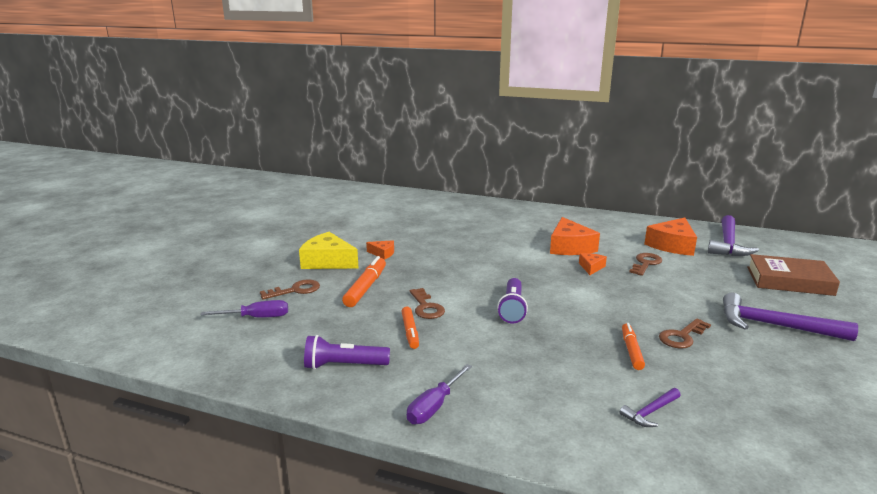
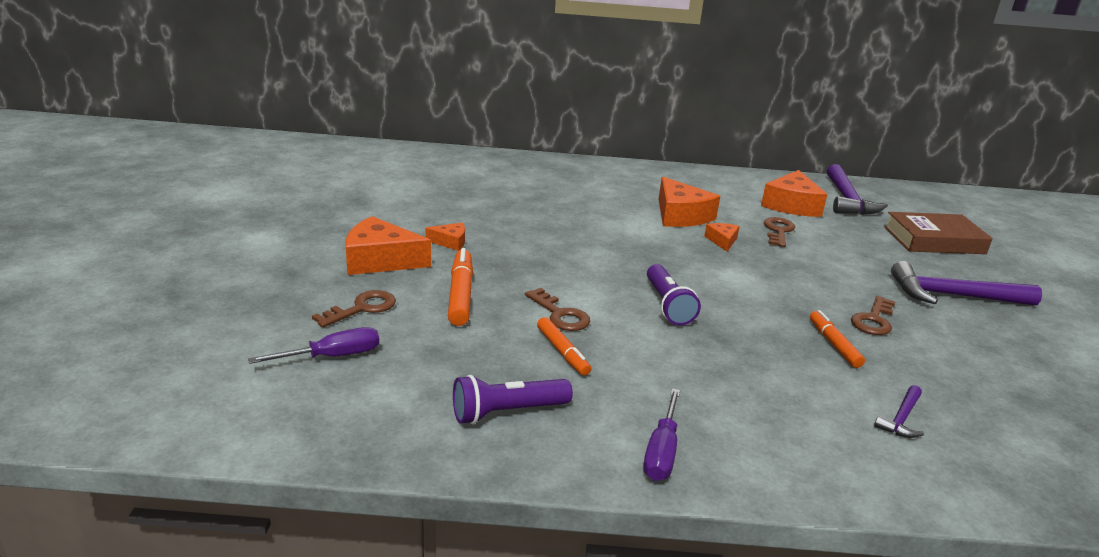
camera: 20 degrees left, 5 degrees up
(328, 261) = (380, 260): yellow cheese -> orange cheese

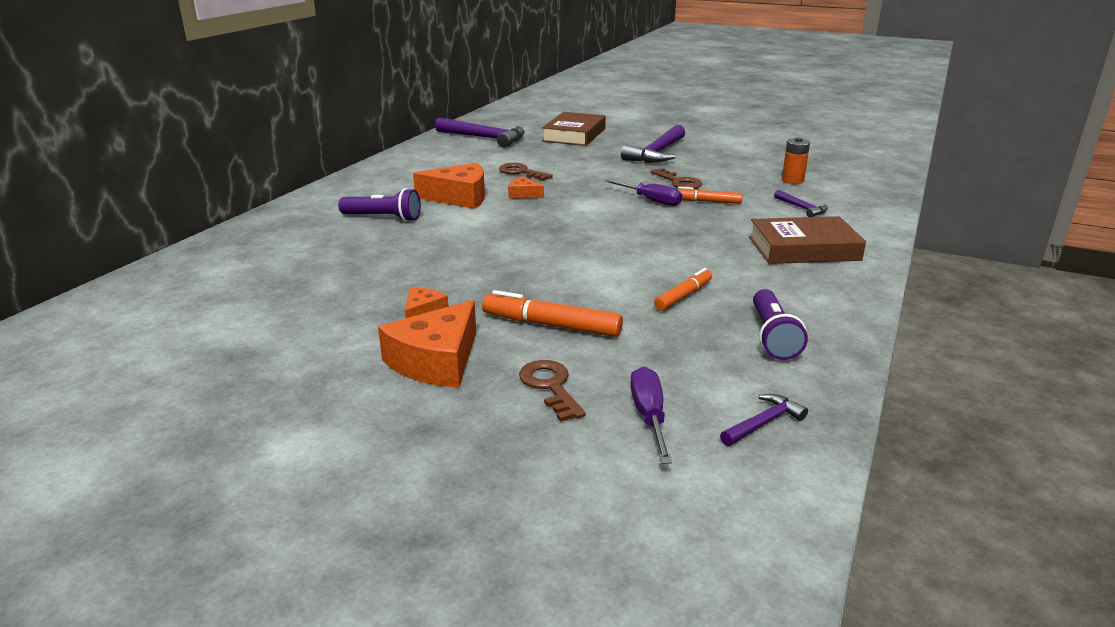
camera: 65 degrees left, 0 degrees up
(340, 415) = (763, 423): none -> purple hammer
(560, 315) = (618, 285): brown key -> none
(562, 352) = (683, 296): orange marker -> orange marker turned 45 degrees counterclockwise
(661, 452) = (833, 288): purple screwdriver -> purple screwdriver (651, 200)
(667, 305) = (623, 239): purple flashlight -> purple flashlight (383, 218)
(760, 425) = (803, 248): none -> brown book
(791, 205) = (477, 156): orange cheese -> none
(1003, 406) = (792, 180): none -> orange battery

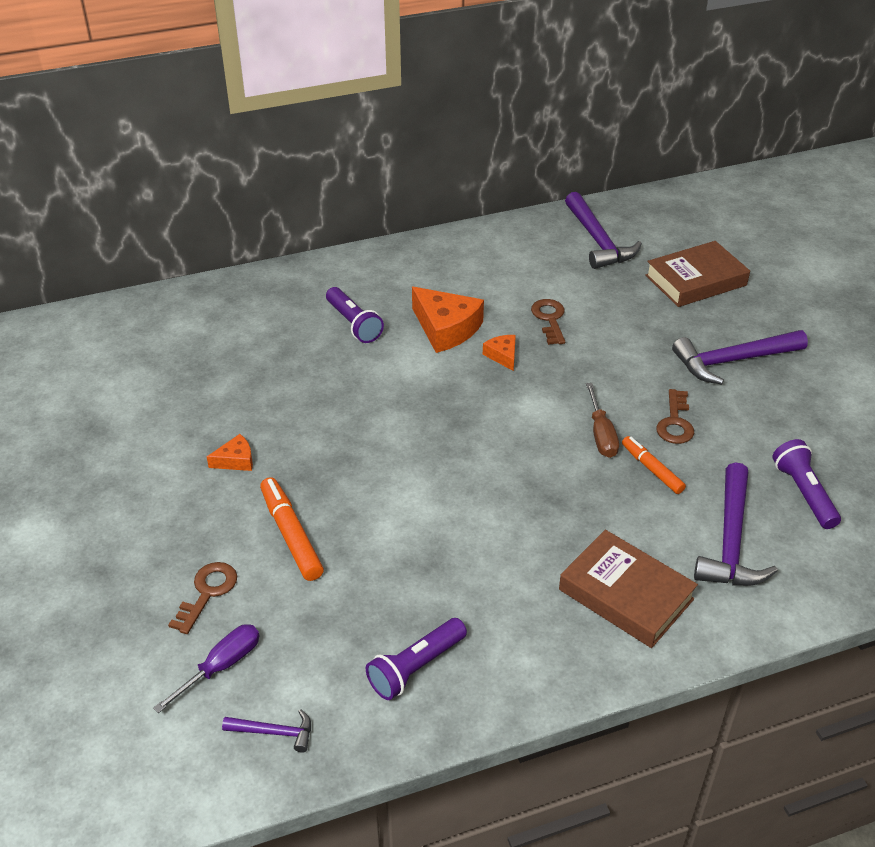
camera: 45 degrees right, 15 degrees up
(436, 361) = (180, 516): orange cheese -> none
(651, 200) = (601, 434): purple screwdriver -> brown screwdriver
(683, 296) = (426, 574): orange marker -> none
(792, 180) = (803, 493): orange battery -> purple flashlight
(802, 208) = (731, 541): purple hammer -> purple hammer, size x2.03

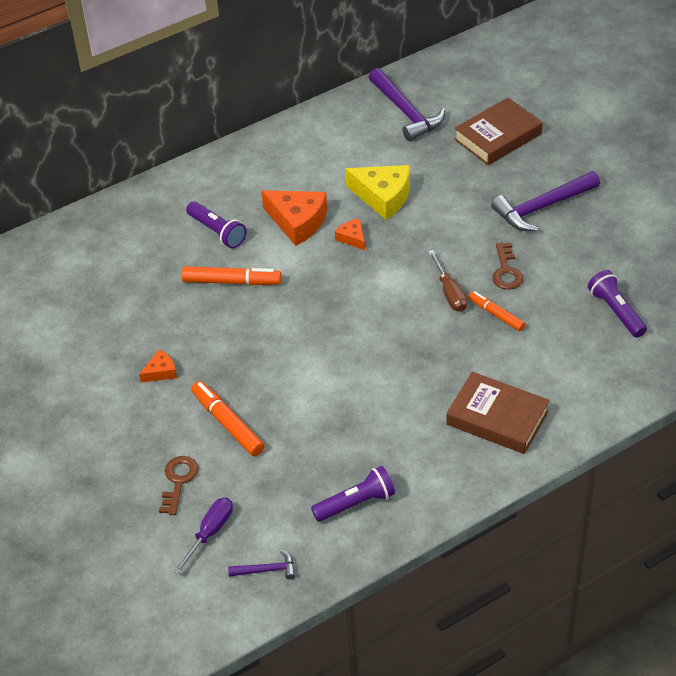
camera: 10 degrees left, 5 degrees up
(351, 378) = (232, 282): none -> orange marker
(416, 667) = (356, 503): purple flashlight -> purple flashlight turned 150 degrees counterclockwise
(549, 319) = (383, 196): brown key -> yellow cheese
(731, 541) = (567, 361): purple hammer -> none

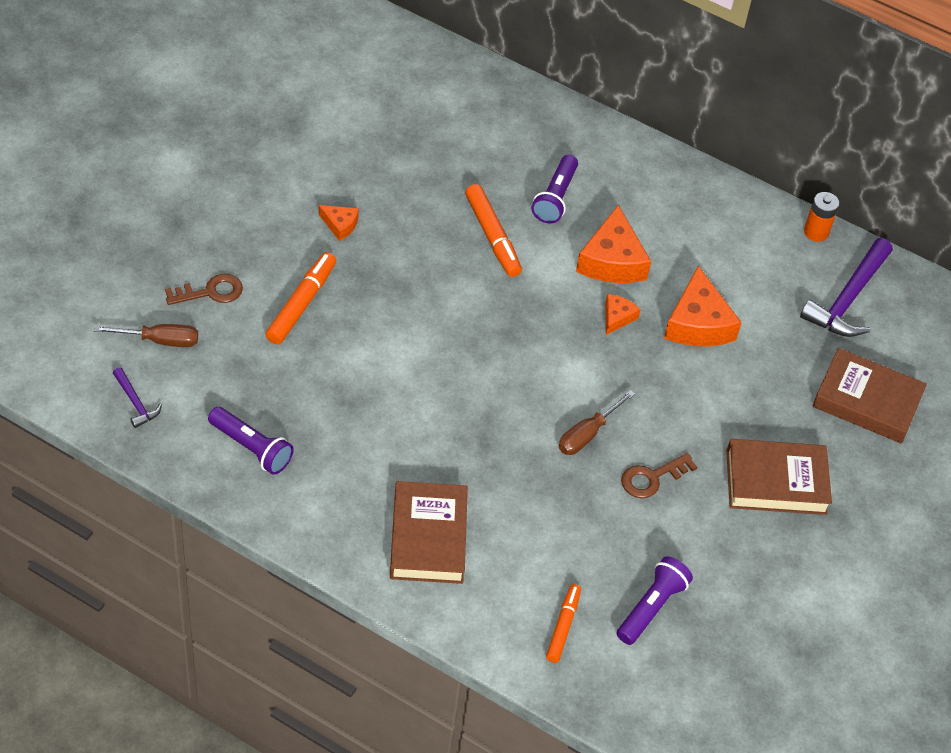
camera: 55 degrees right, 5 degrees up
(210, 532) = (160, 340): purple screwdriver -> brown screwdriver
(338, 105) = (816, 232): none -> orange battery
(383, 196) = (698, 323): yellow cheese -> orange cheese
(496, 314) = (579, 489): orange marker -> orange marker (563, 626)
(542, 207) = (776, 482): purple hammer -> brown book

